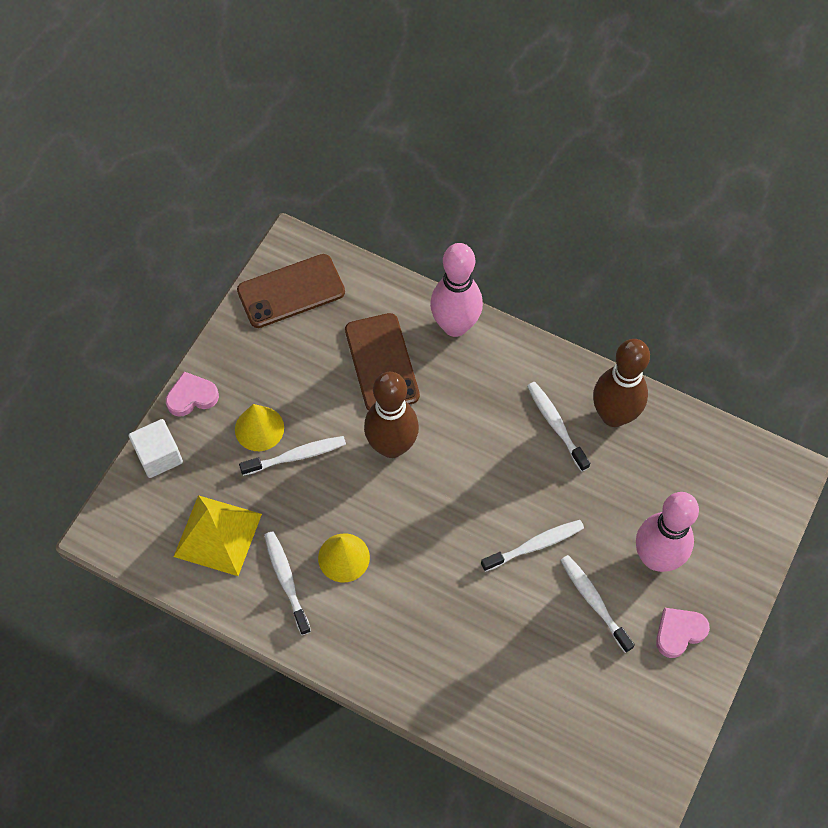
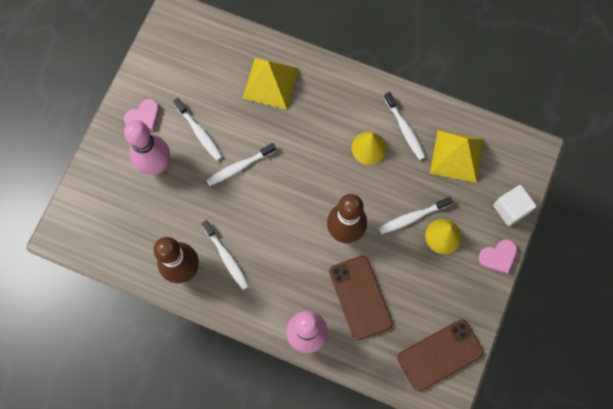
camera: 175 degrees right, 10 degrees up
(483, 671) = (270, 83): none -> yellow pyramid

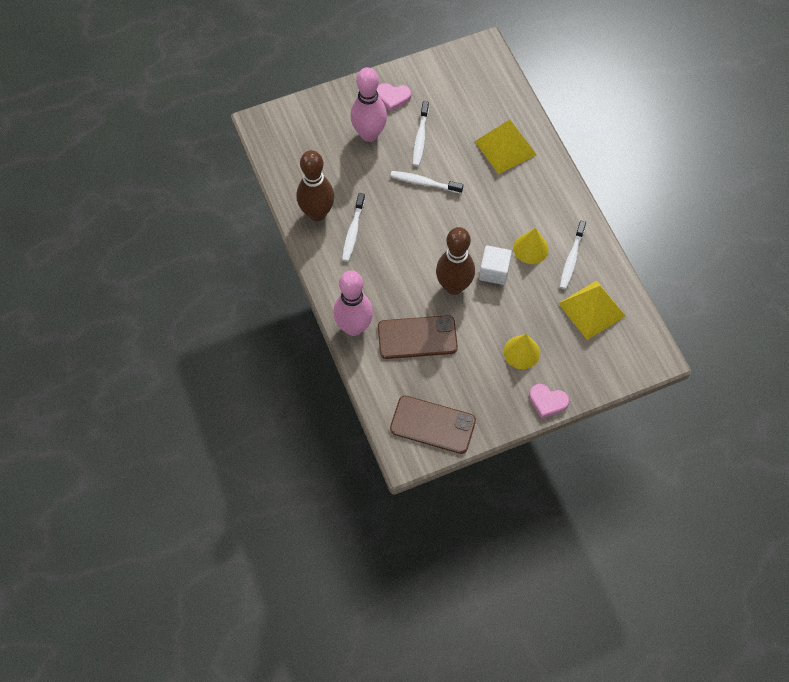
camera: 45 degrees right, 10 degrees down
(360, 297) = (417, 337): brown phone -> brown phone turned 60 degrees clockwise
(412, 217) = (512, 320): white toothbrush -> none
(510, 209) = (593, 379): white cube -> white cube (494, 271)

